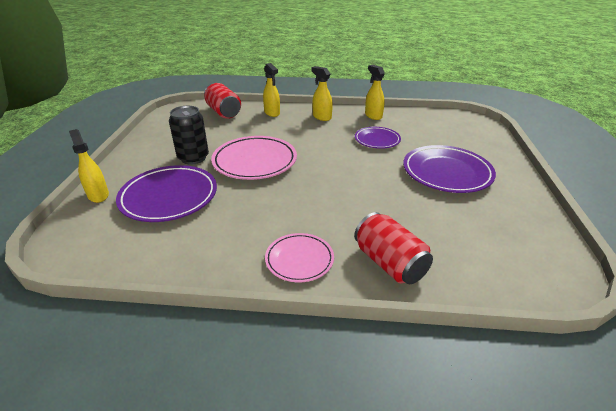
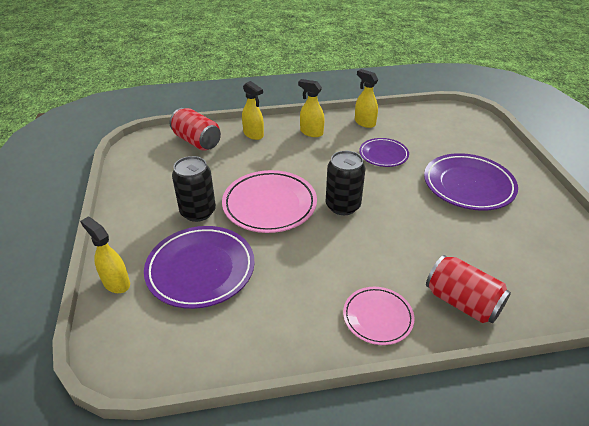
camera: 15 degrees left, 5 degrees up
(318, 171) = (343, 206): none -> black can

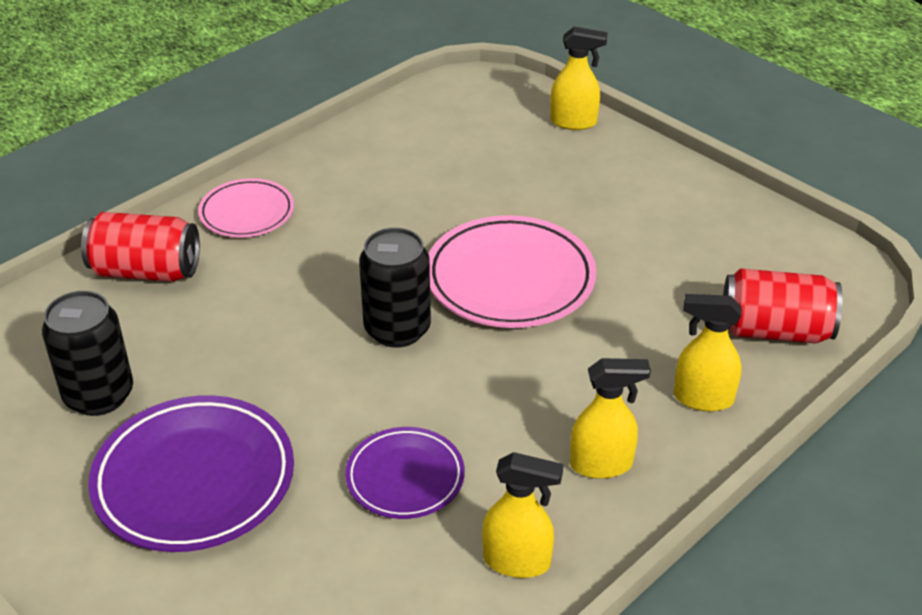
camera: 145 degrees right, 0 degrees up
(198, 212) = (596, 224): black can -> black can (99, 395)
(200, 269) = (500, 170): purple plate -> none

